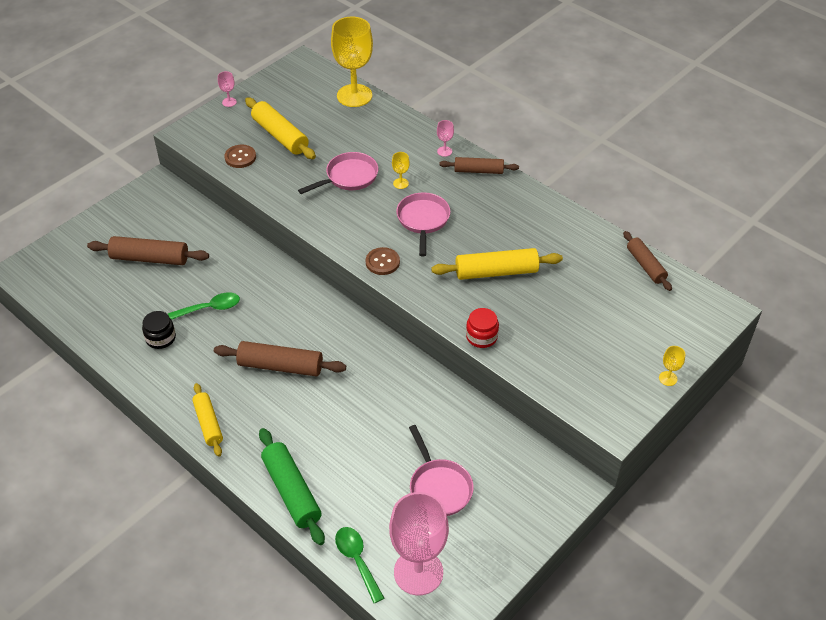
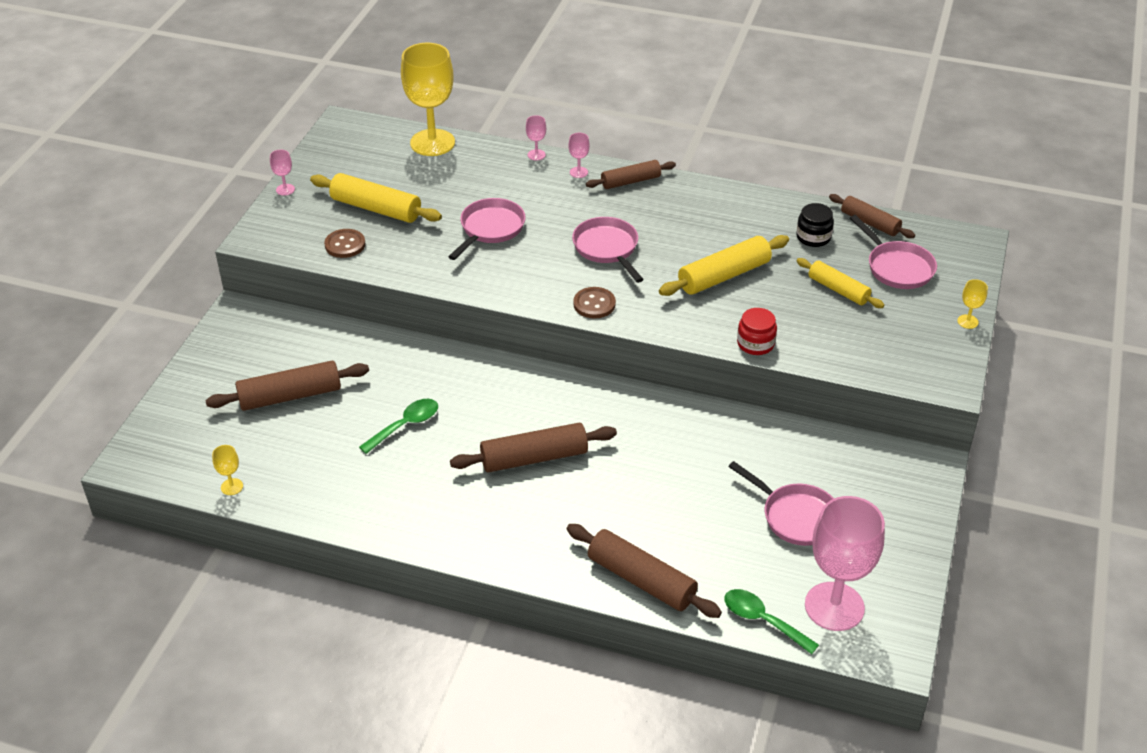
camera: 25 degrees left, 5 degrees down
(161, 338) = (369, 477): black jar -> black jar (813, 237)
(208, 423) = (494, 546): yellow rolling pin -> yellow rolling pin (838, 290)
(292, 491) = (641, 580): green rolling pin -> brown rolling pin
(400, 183) = (554, 218): yellow goblet -> yellow goblet (232, 487)
(423, 128) = (536, 155): none -> pink goblet
(641, 311) = (897, 267): none -> pink pan

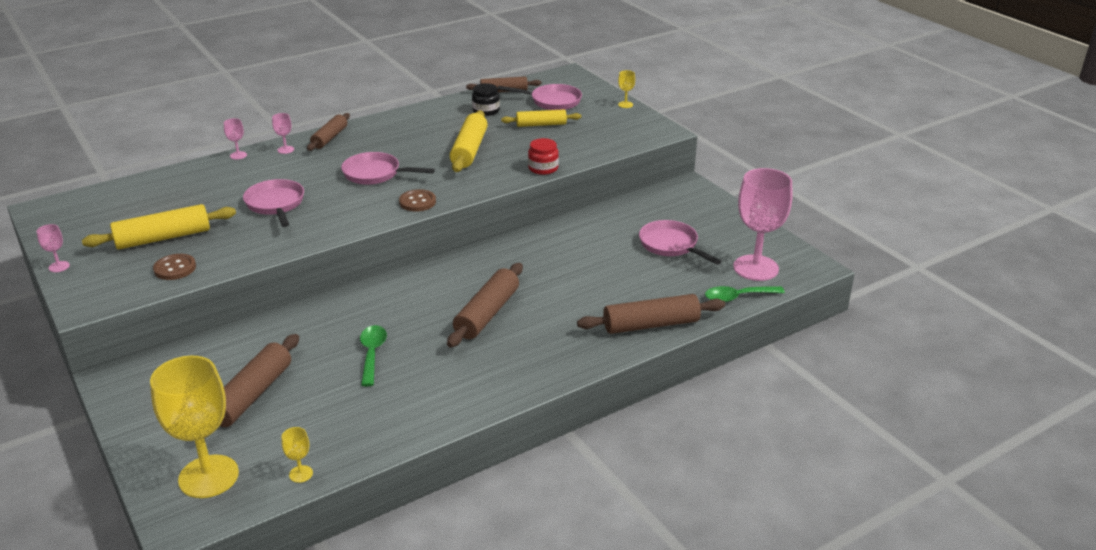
camera: 50 degrees left, 10 degrees down
(432, 143) = (143, 185): yellow goblet -> yellow goblet (208, 476)
(796, 516) = (671, 245): pink pan -> pink pan turned 120 degrees counterclockwise

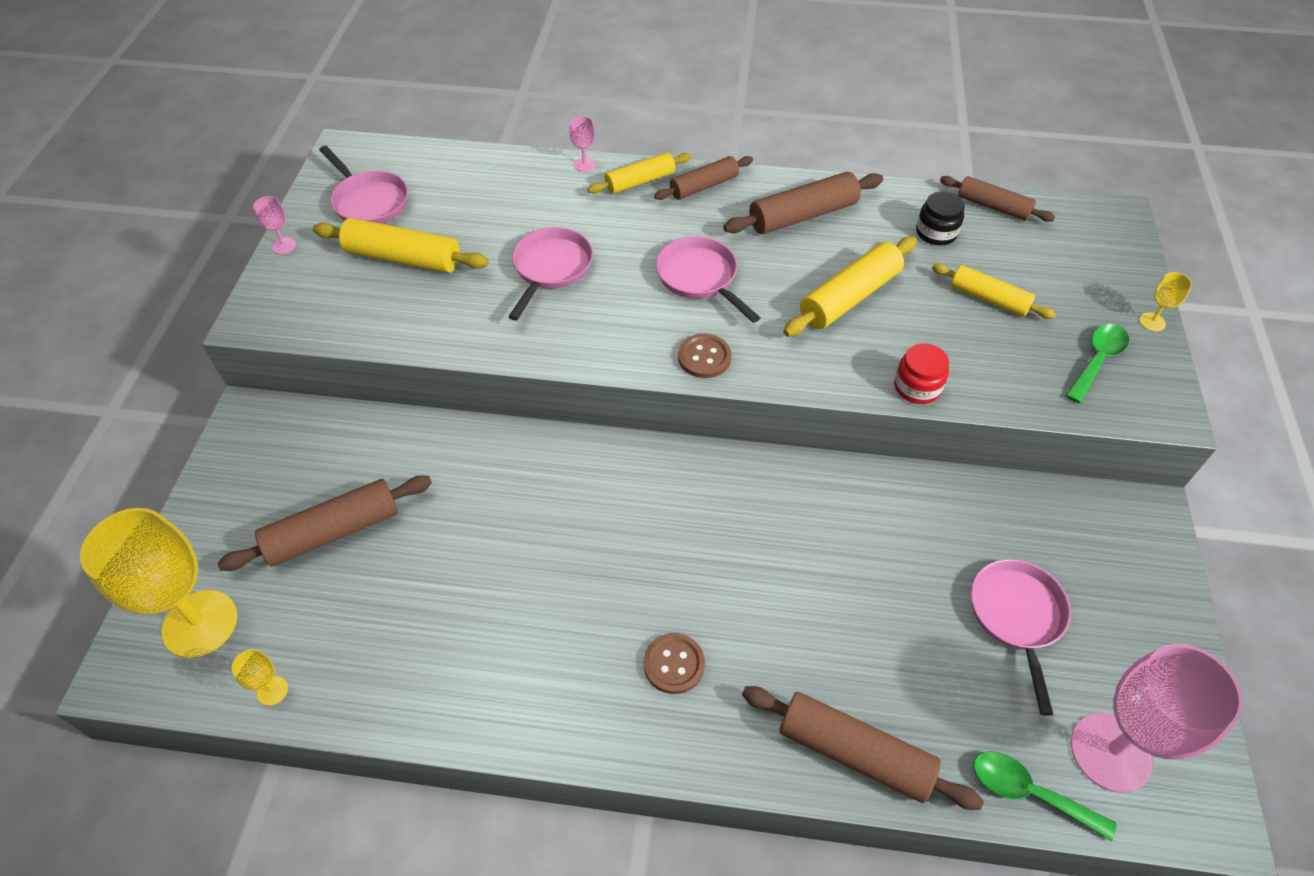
camera: 40 degrees right, 20 degrees up
(175, 268) = (372, 313): brown button -> brown button (674, 664)
(285, 150) = (640, 181): pink goblet -> yellow rolling pin
(372, 354) = (492, 554): green spoon -> green spoon (1097, 360)
(487, 314) = (668, 578): brown rolling pin -> brown rolling pin (802, 215)
(552, 101) = (1045, 260): pink pan -> pink pan (369, 201)

